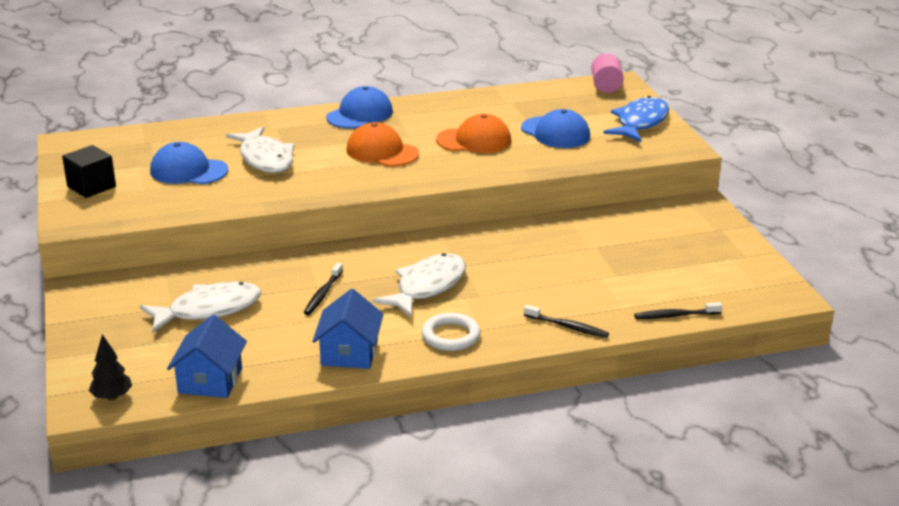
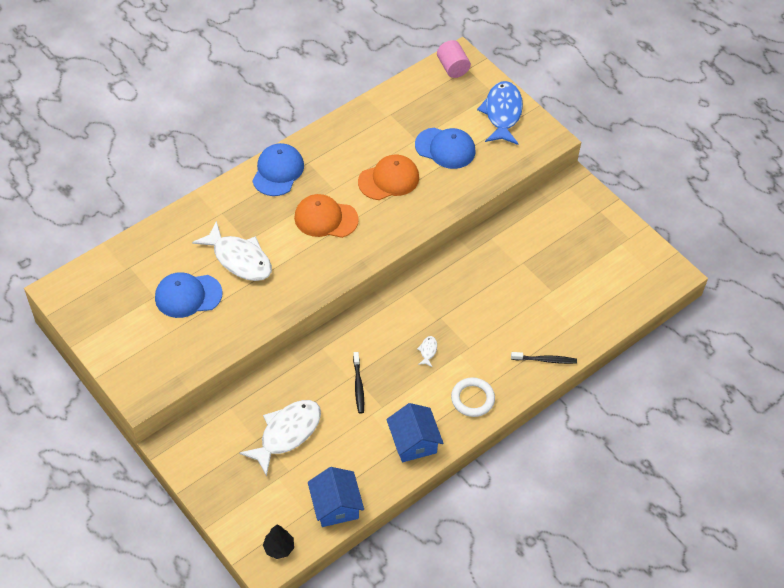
camera: 25 degrees left, 25 degrees up
(91, 186) = (123, 343): black cube -> none
(427, 286) = (428, 351): white fish -> white fish, size x0.40
(675, 316) = (610, 322): black toothbrush -> none

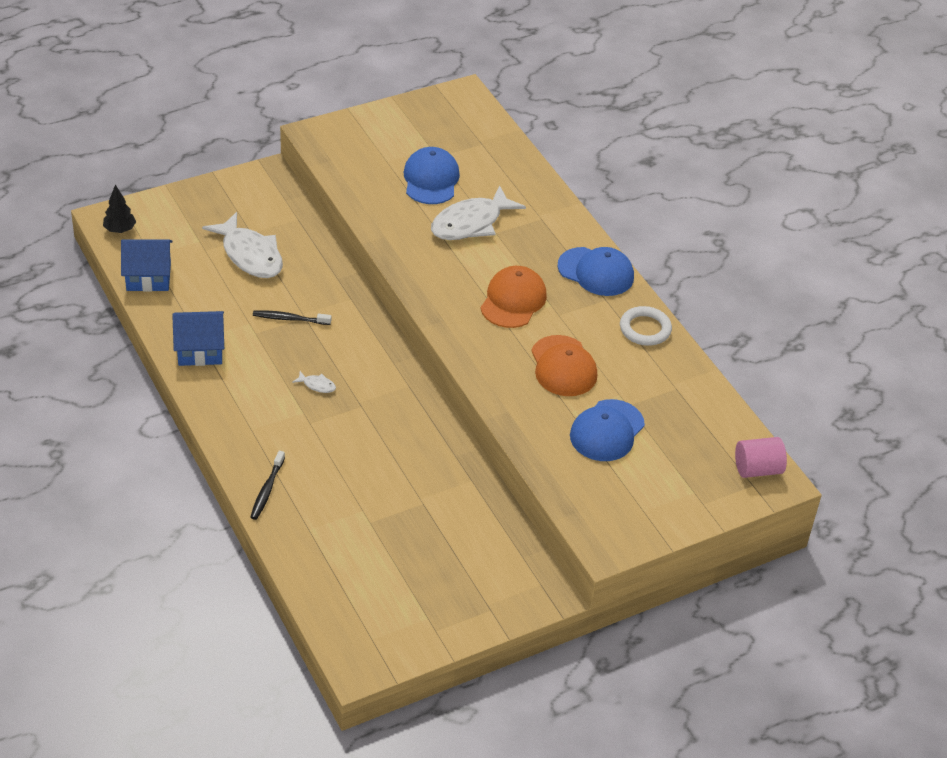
camera: 100 degrees right, 10 degrees down
(472, 399) = (237, 410): white ring -> white ring (645, 329)
(502, 113) = (662, 504): blue fish -> none

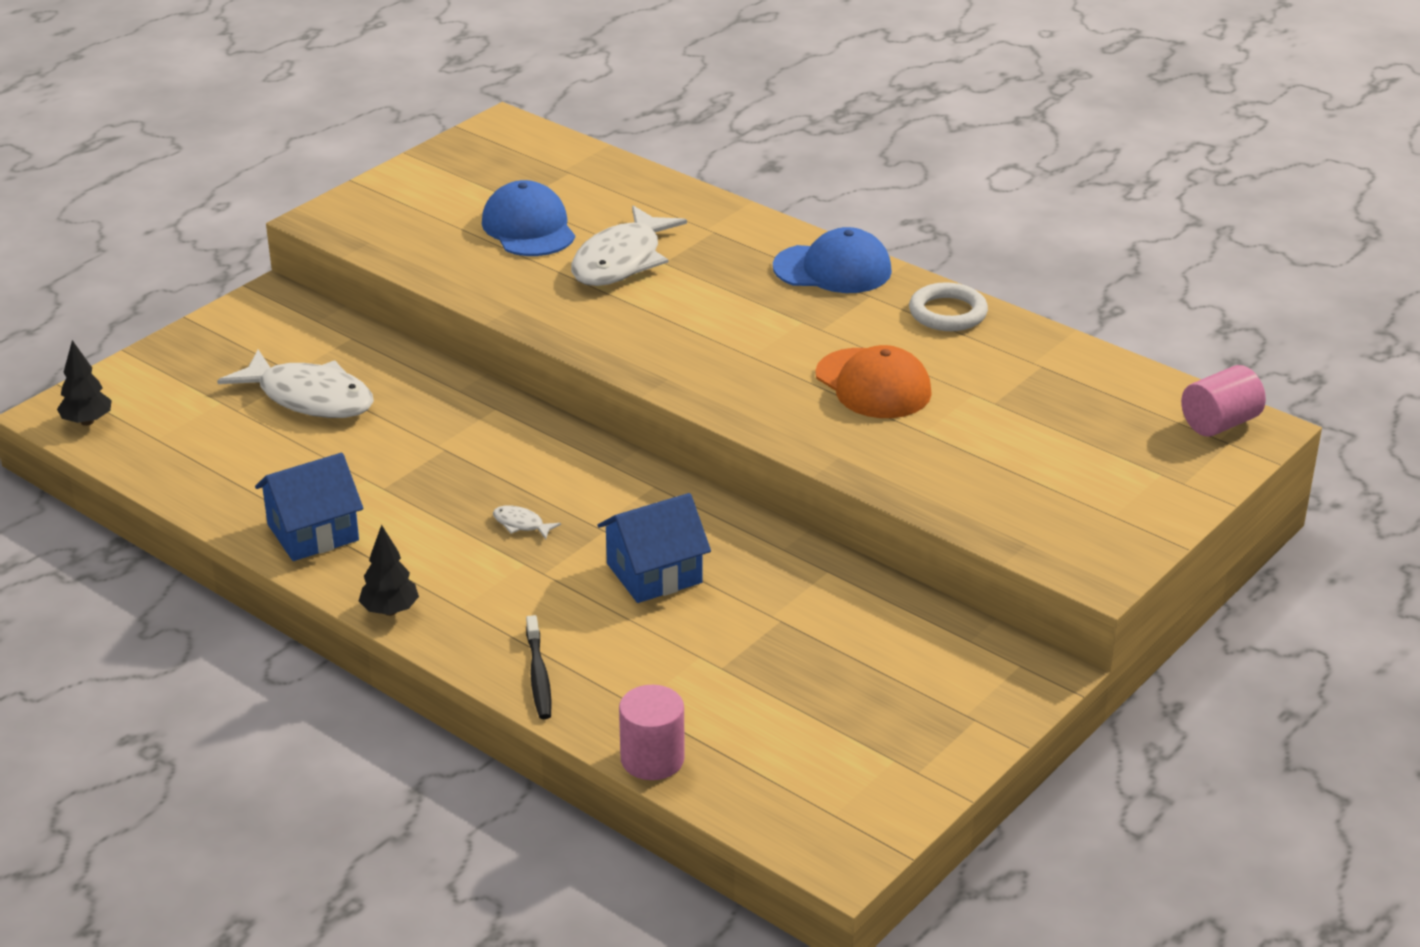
camera: 20 degrees left, 10 degrees down
(148, 277) = (171, 466): blue house -> blue house (654, 573)
(212, 417) = (390, 611): none -> black tree
(290, 319) = (423, 457): black toothbrush -> none
(296, 566) = (652, 759): none -> pink cylinder
(317, 385) = (521, 524): white fish -> white fish turned 150 degrees counterclockwise
(513, 300) = (746, 330): orange cap -> none
(607, 431) = (990, 439): blue cap -> none

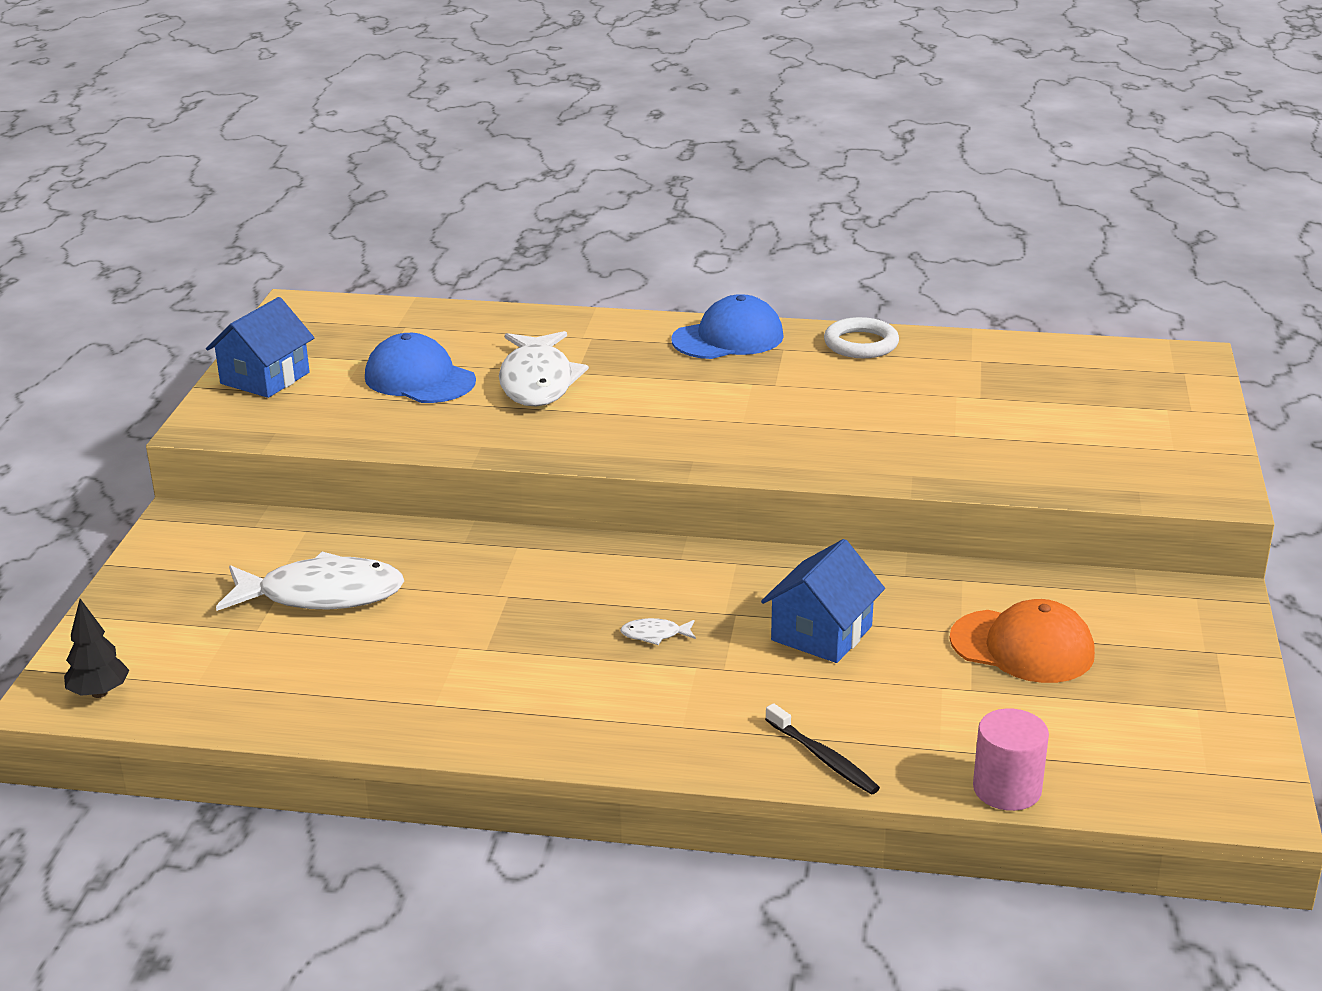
camera: 30 degrees left, 5 degrees down
(313, 532) = (460, 712): blue house -> blue house (265, 378)
(390, 611) = (618, 754): black tree -> none
(873, 384) = (870, 412): orange cap -> orange cap (1022, 647)
(1219, 423) = (1160, 361): pink cylinder -> none

